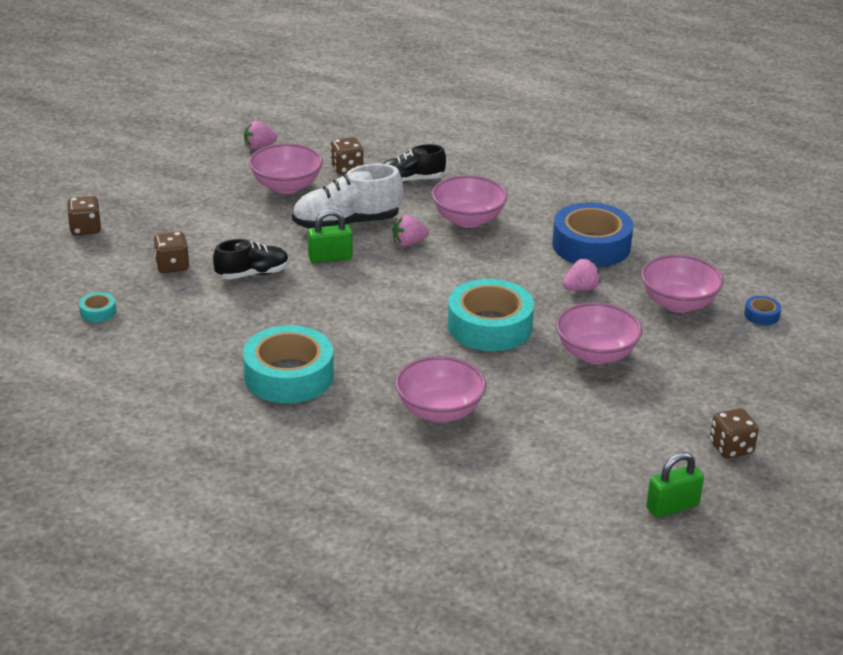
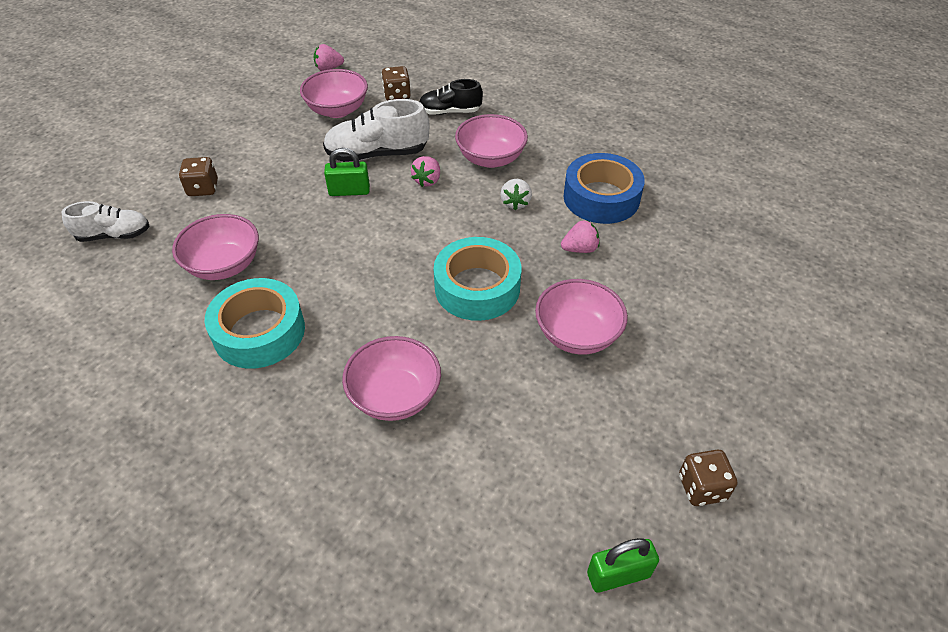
camera: 10 degrees right, 15 degrees up
(85, 229) = (145, 142): brown dice -> none
(98, 312) = (114, 235): turquoise tape -> white shoe
(252, 274) = (271, 204): black shoe -> none
(409, 243) = (427, 180): pink strawberry -> pink strawberry turned 60 degrees counterclockwise
(506, 256) = (515, 203): none -> white strawberry
(678, 303) = (676, 276): pink bowl -> pink bowl (224, 265)
(761, 315) = (761, 300): blue tape -> none

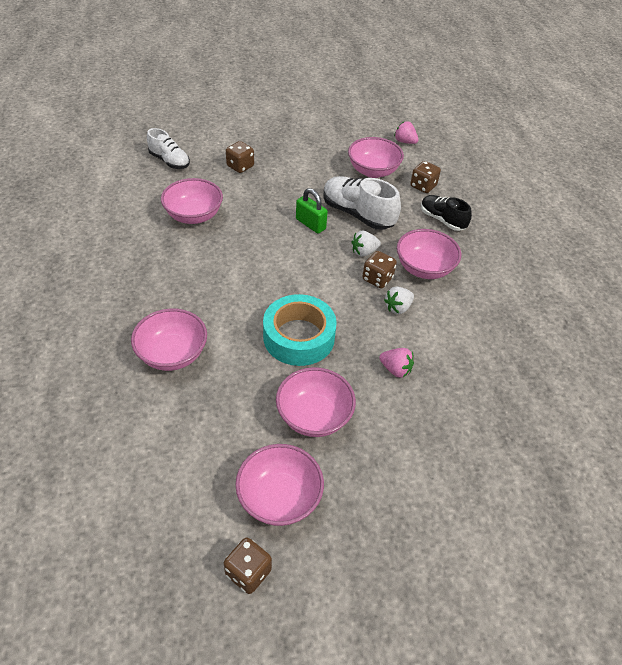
camera: 45 degrees right, 0 degrees up
(259, 332) = (161, 263): turquoise tape -> none
(427, 180) = (364, 252): pink strawberry -> white strawberry
(469, 193) = (377, 279): none -> brown dice
(601, 197) = (462, 351): blue tape -> none
(618, 574) = (136, 559): green padlock -> none
(642, 415) = (279, 497): none -> pink bowl

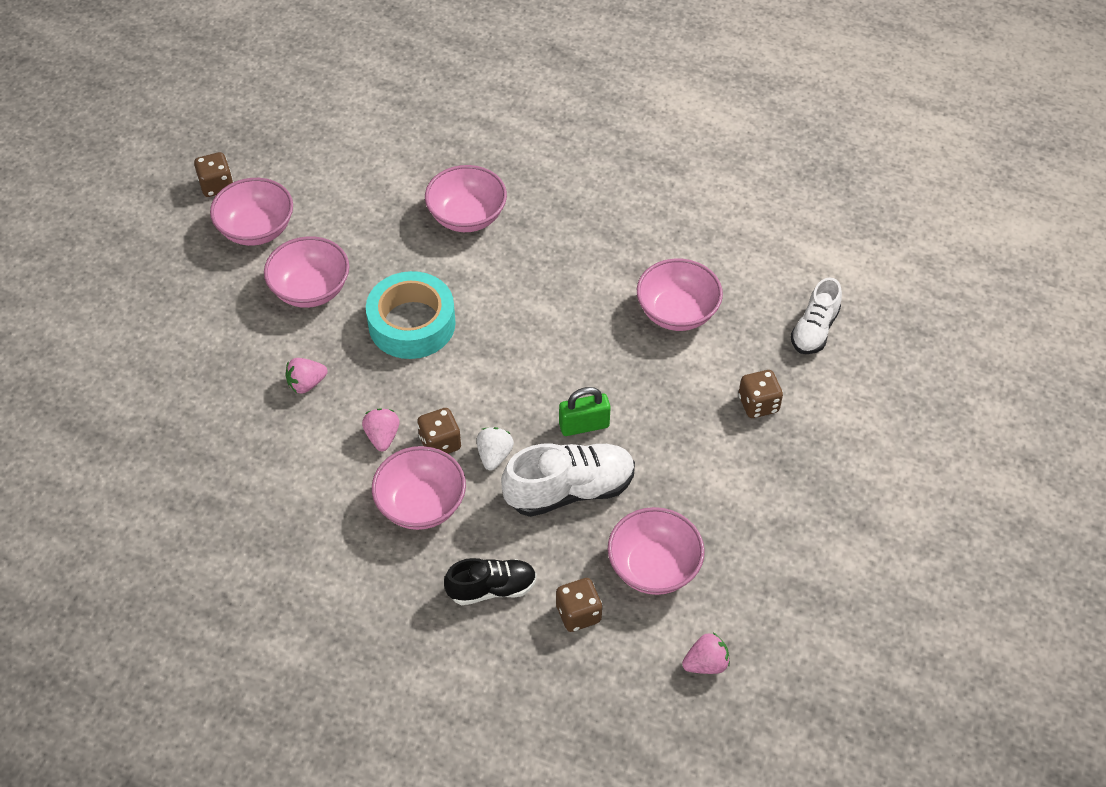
camera: 125 degrees right, 5 degrees up
(169, 161) = (814, 330): white shoe -> white shoe turned 45 degrees counterclockwise
(398, 308) = (382, 437): white strawberry -> pink strawberry

